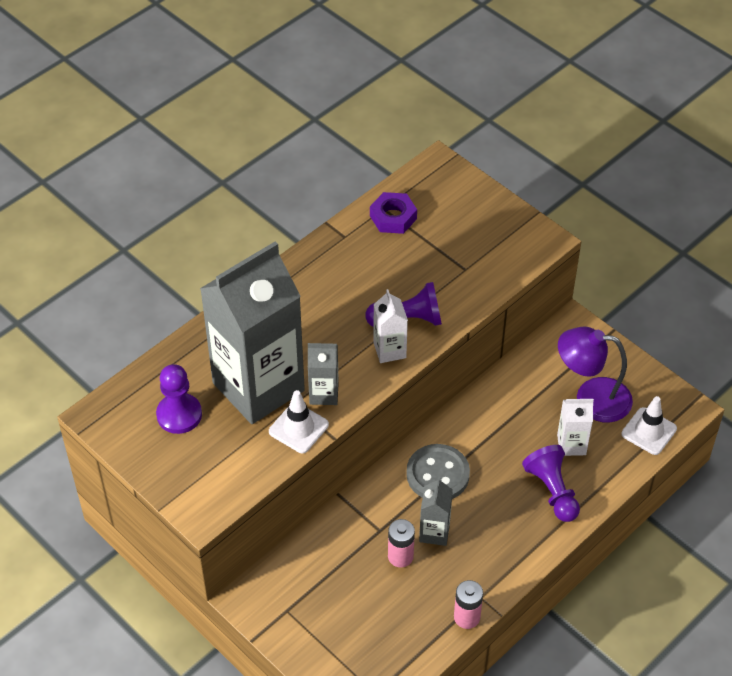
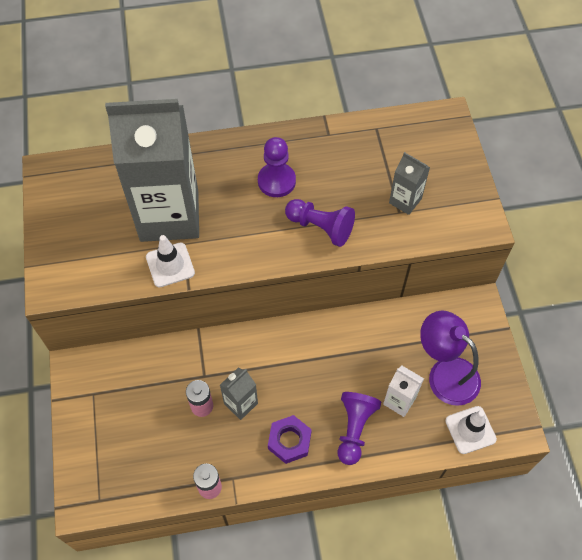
camera: 35 degrees right, 10 degrees up
(179, 415) = (99, 203): purple pawn -> purple pawn (276, 181)
(324, 393) = (210, 249): grey carton -> grey carton (405, 201)
(389, 350) = (287, 244): white carton -> none
(393, 217) = (377, 139): purple nut -> purple nut (289, 441)
(437, 474) = (279, 360): grey button -> none

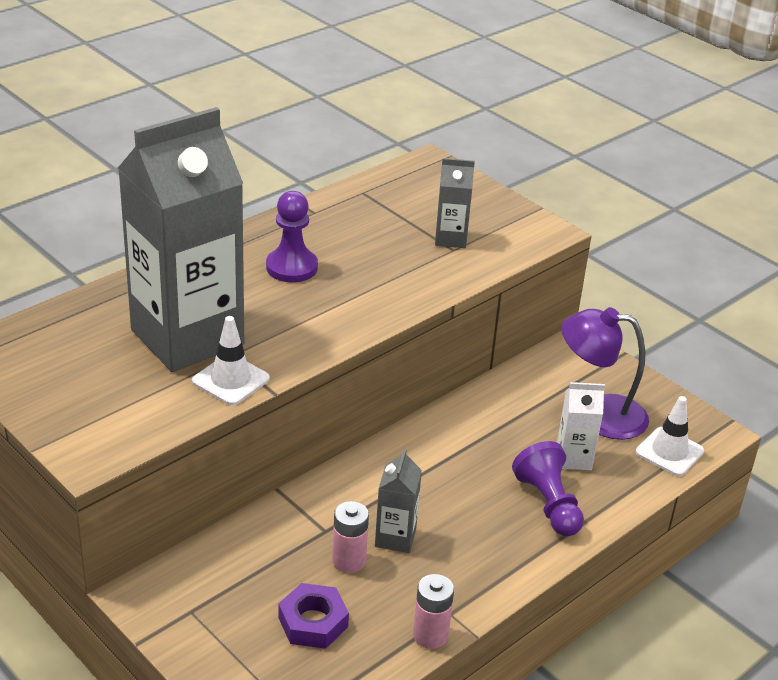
camera: 35 degrees left, 25 degrees down
(289, 441) = (485, 547): purple nut -> purple nut (313, 622)
(321, 227) = (380, 288): purple pawn -> none

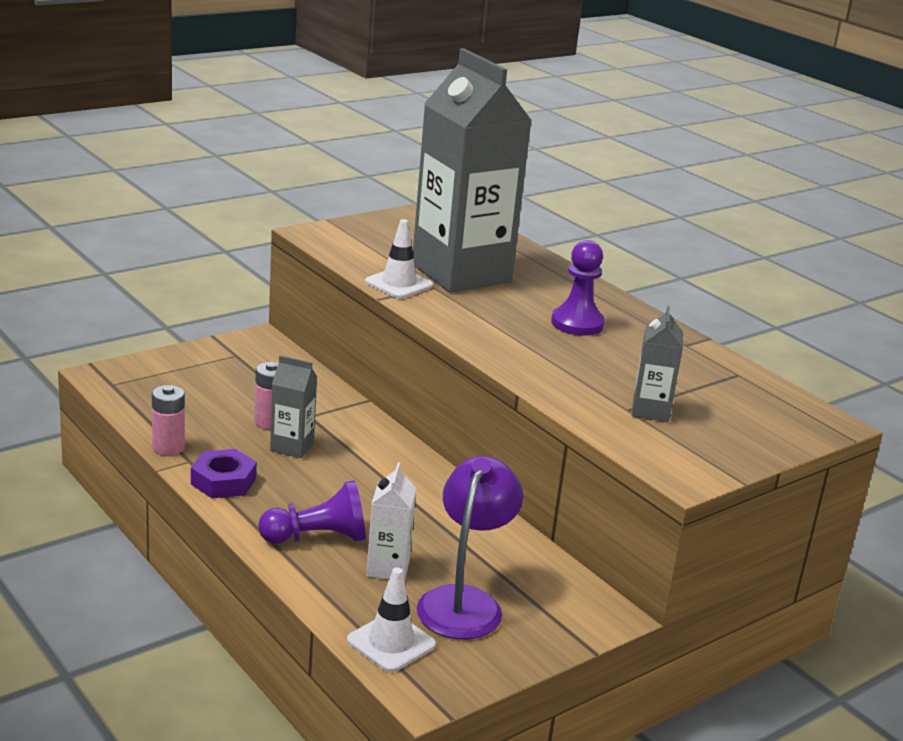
camera: 95 degrees right, 10 degrees down
(313, 622) = (205, 399): purple nut -> purple nut (223, 481)

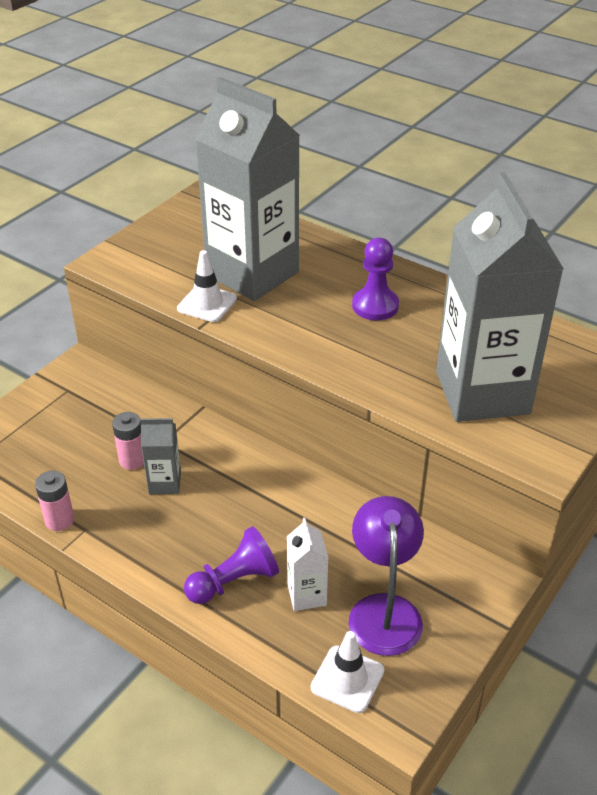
camera: 15 degrees left, 15 degrees up
(223, 481) = (125, 543): purple nut -> none
(650, 410) = (482, 392): grey carton -> grey carton, size x2.40

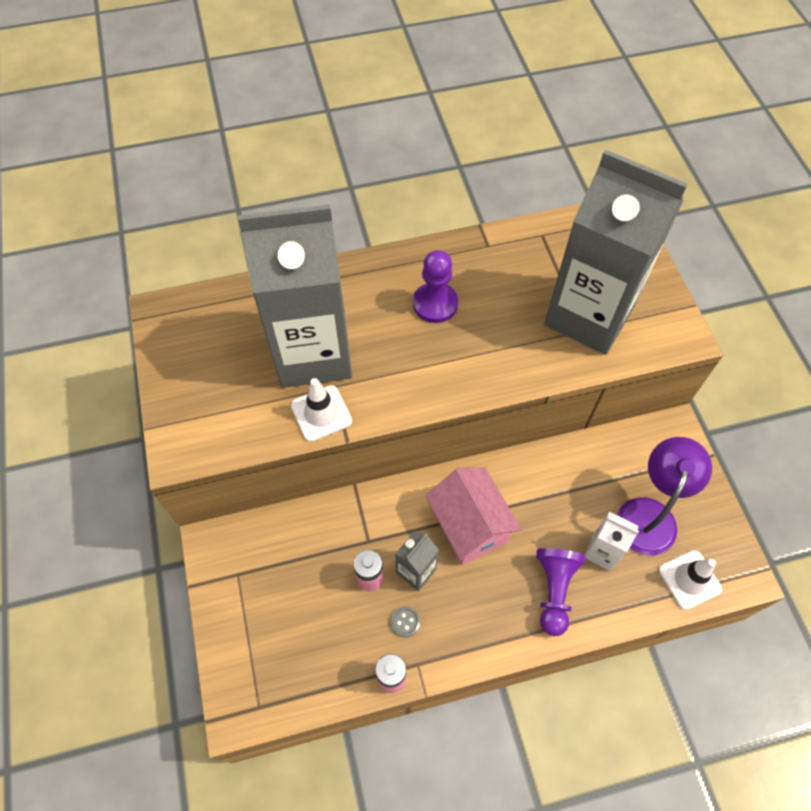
camera: 50 degrees left, 20 degrees up
(114, 501) = (405, 622): none -> grey button
(238, 492) = (469, 526): none -> pink house
(384, 610) = (649, 514): purple lamp -> purple lamp turned 75 degrees clockwise

